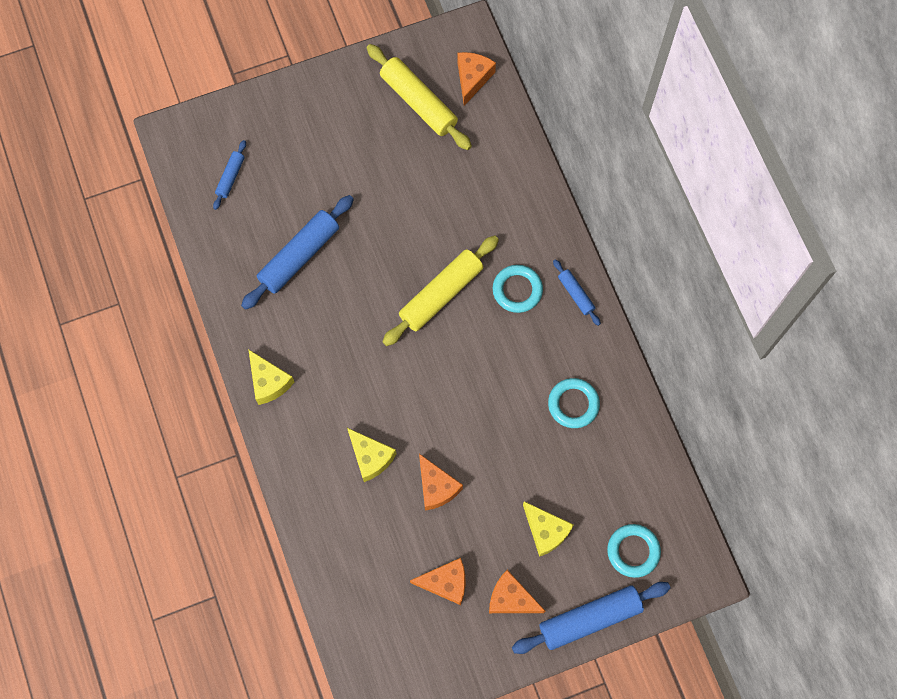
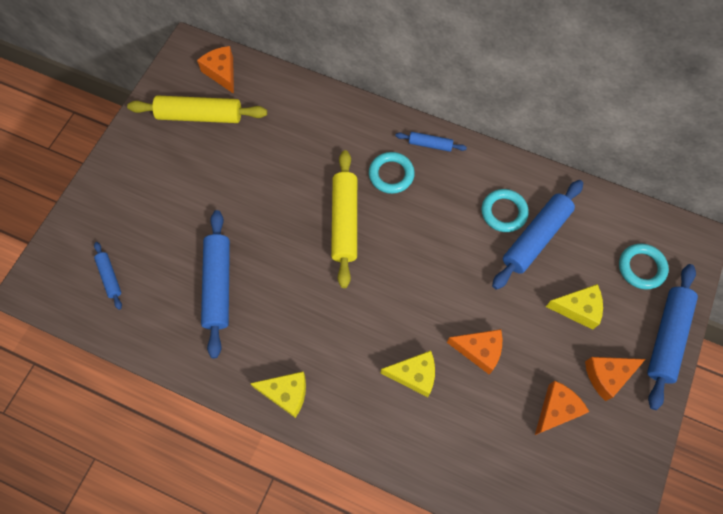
camera: 45 degrees left, 5 degrees down
(576, 448) = (535, 237): none -> blue rolling pin

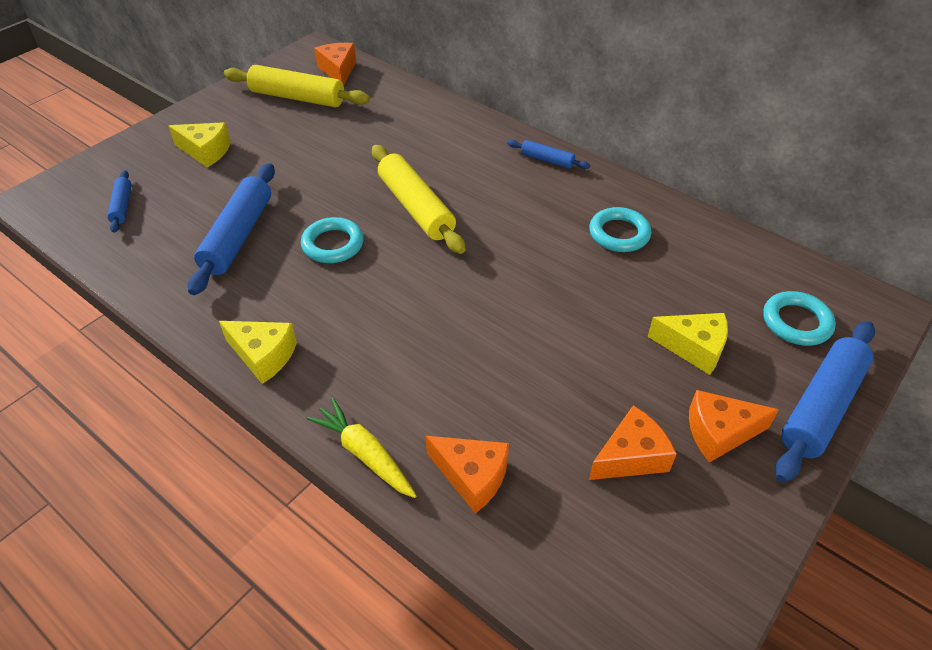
camera: 15 degrees right, 20 degrees down
(345, 222) = (416, 208): yellow rolling pin -> yellow rolling pin turned 45 degrees counterclockwise
(386, 455) = (364, 454): none -> yellow carrot
(391, 174) = (490, 177): turquoise ring -> turquoise ring (333, 244)
(414, 375) = (440, 372): yellow cheese -> yellow cheese (206, 151)
(479, 351) = (539, 365): orange cheese -> orange cheese (472, 476)
(535, 237) = (654, 265): blue rolling pin -> none

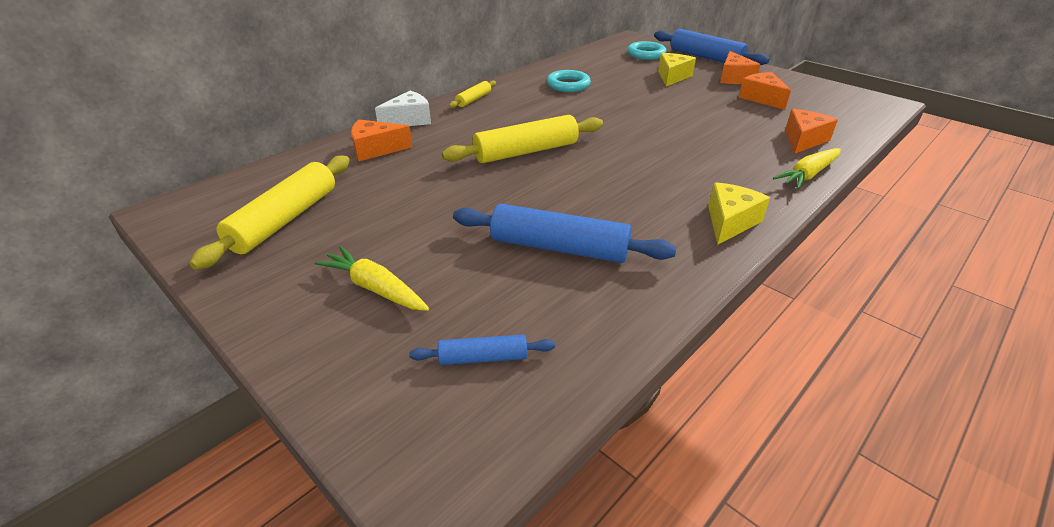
camera: 85 degrees left, 10 degrees down
(206, 151) = (375, 288): yellow cheese -> yellow carrot
(333, 244) = (575, 191): turquoise ring -> none
(338, 70) = (242, 192): orange cheese -> orange cheese (376, 149)
(482, 125) = (409, 120): none -> white cheese
(547, 160) = (473, 99): blue rolling pin -> yellow rolling pin

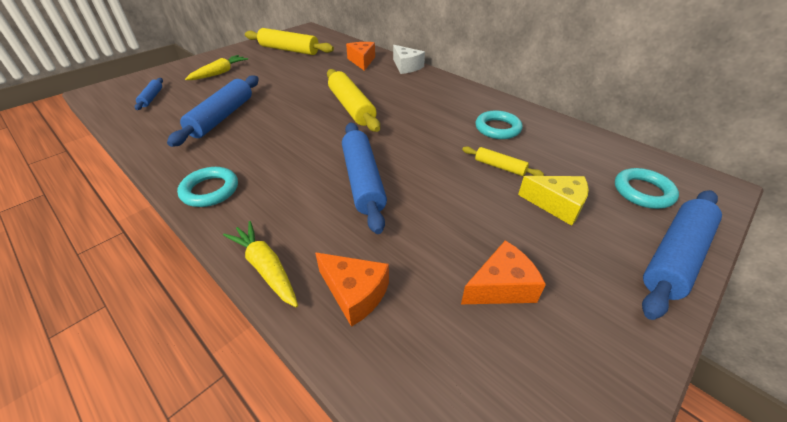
camera: 90 degrees right, 5 degrees up
(473, 99) = (448, 86): yellow rolling pin -> yellow rolling pin (500, 167)
(674, 141) = (363, 181): none -> blue rolling pin
(730, 222) = (210, 190): yellow cheese -> turquoise ring
(734, 78) = (583, 272): orange cheese -> none

